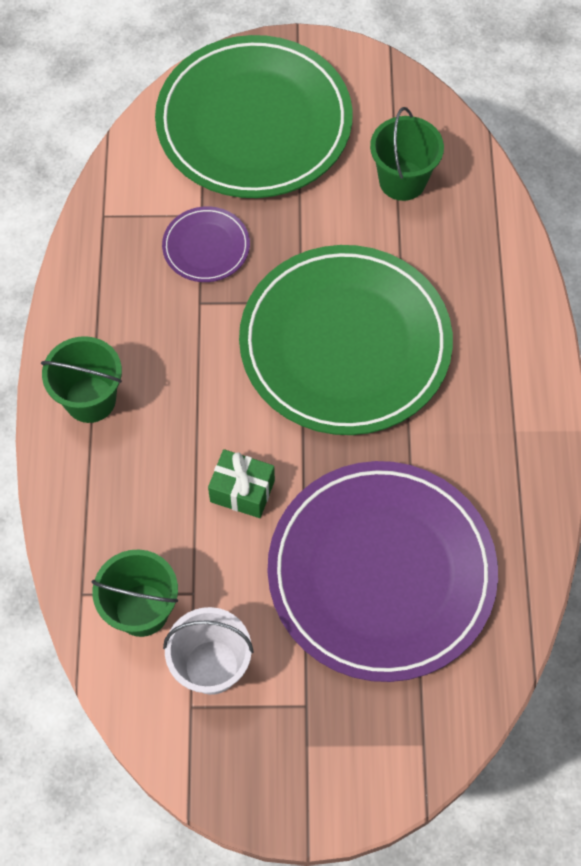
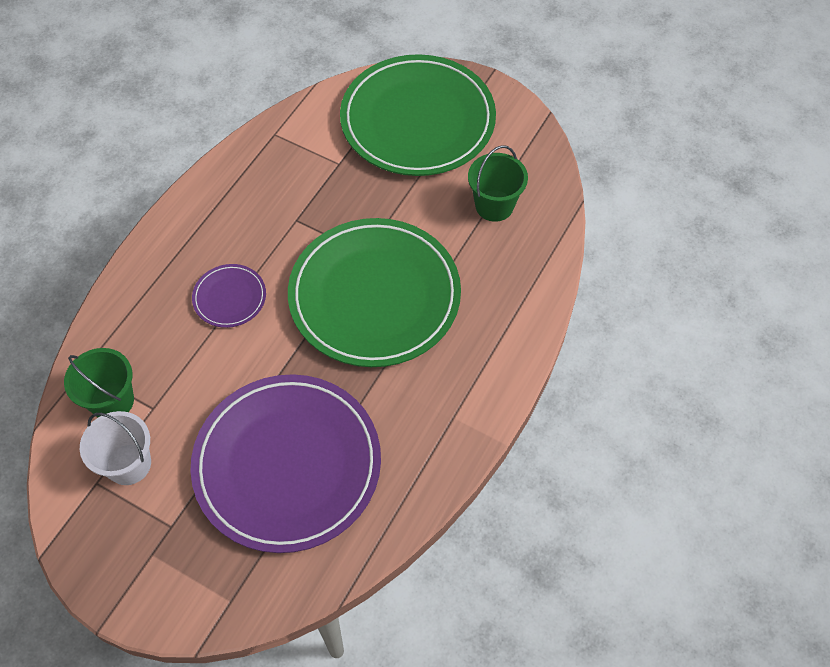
camera: 30 degrees right, 5 degrees down
(90, 399) = (180, 247): green bucket -> none
(206, 247) = (327, 186): purple plate -> purple plate (229, 298)
(242, 491) = (234, 358): green gift -> none

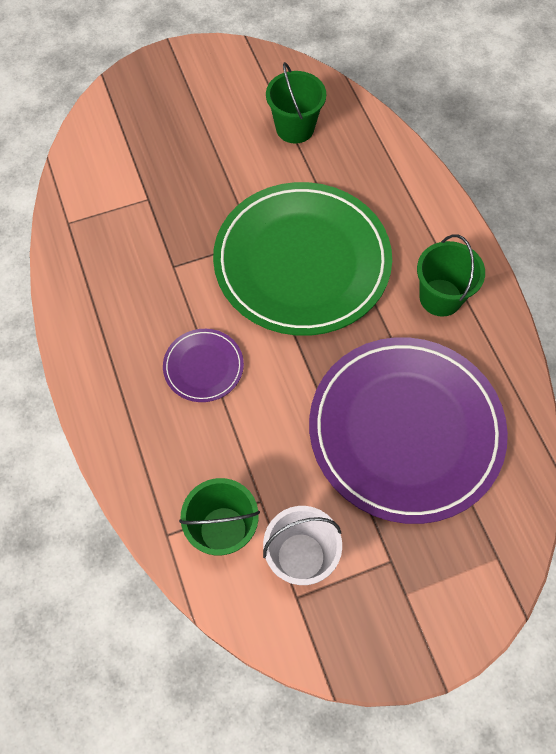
camera: 50 degrees left, 5 degrees up
(417, 120) = (162, 118): green plate -> none
(429, 411) = (440, 297): none -> green bucket

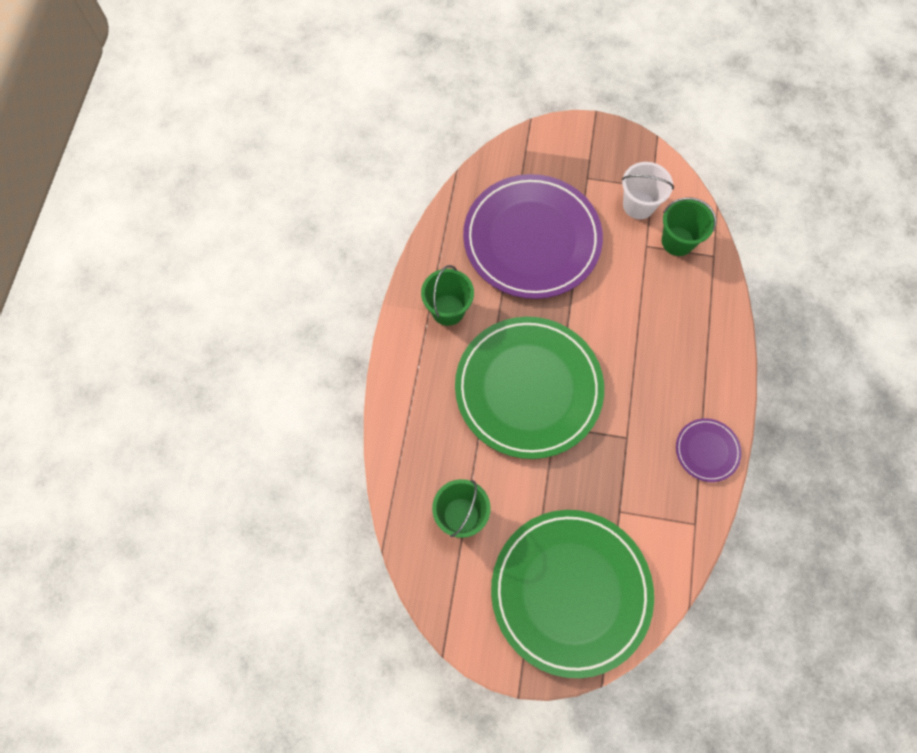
camera: 150 degrees left, 5 degrees up
(161, 119) = (570, 592): none -> green plate
(203, 367) = (641, 347): purple plate -> purple plate (707, 451)

